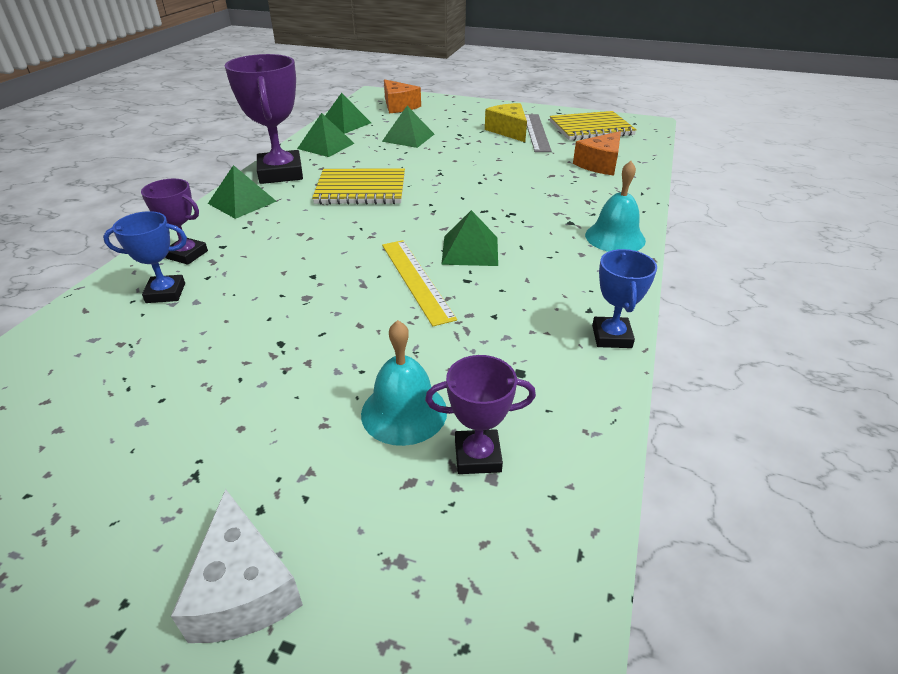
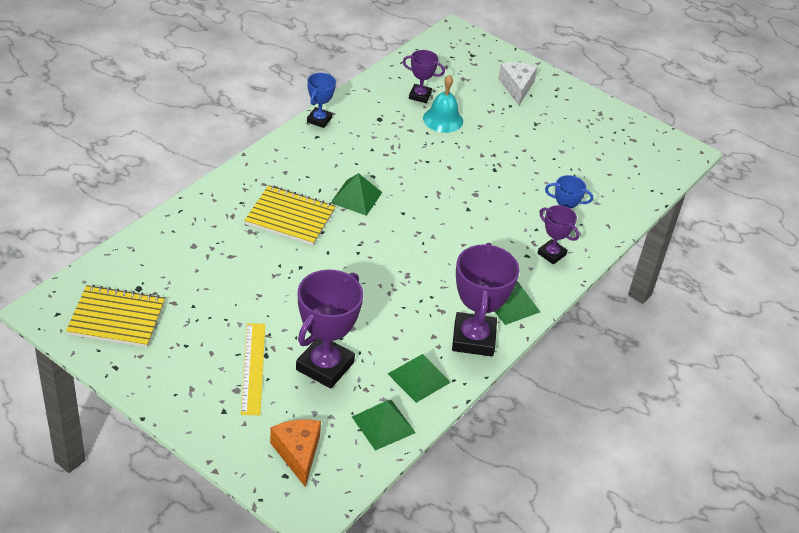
camera: 165 degrees left, 5 degrees up
(361, 189) = (407, 289): yellow notebook -> yellow notebook (290, 217)
(408, 137) = (325, 366): green pyramid -> purple trophy
(416, 280) = (404, 185): yellow ruler -> yellow ruler (253, 368)
(508, 131) = (208, 343): yellow cheese -> none
(536, 132) = (181, 330): grey ruler -> none
(600, 164) = (173, 256): orange cheese -> none
(615, 237) = (249, 177): turquoise bell -> none

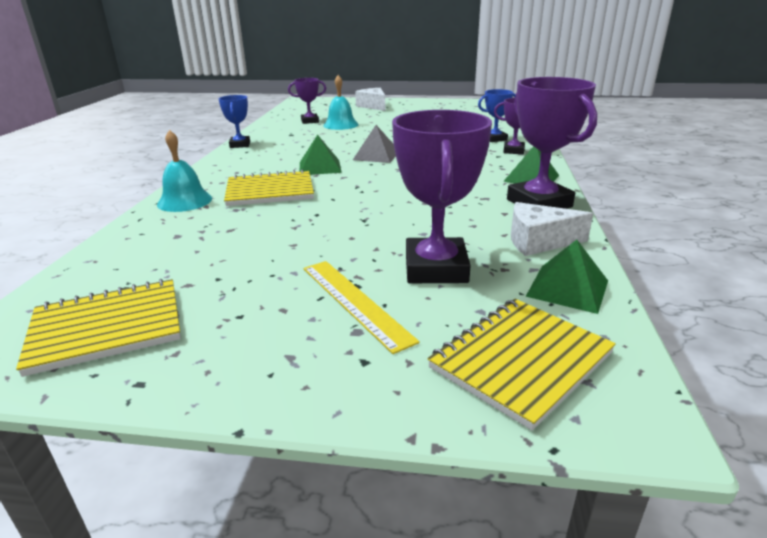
camera: 25 degrees left, 15 degrees down
(221, 201) = (185, 201): none -> turquoise bell
(298, 453) = (521, 360): orange cheese -> yellow notebook
(419, 378) = (539, 241): green pyramid -> white cheese
(421, 200) = (376, 155): none -> grey pyramid

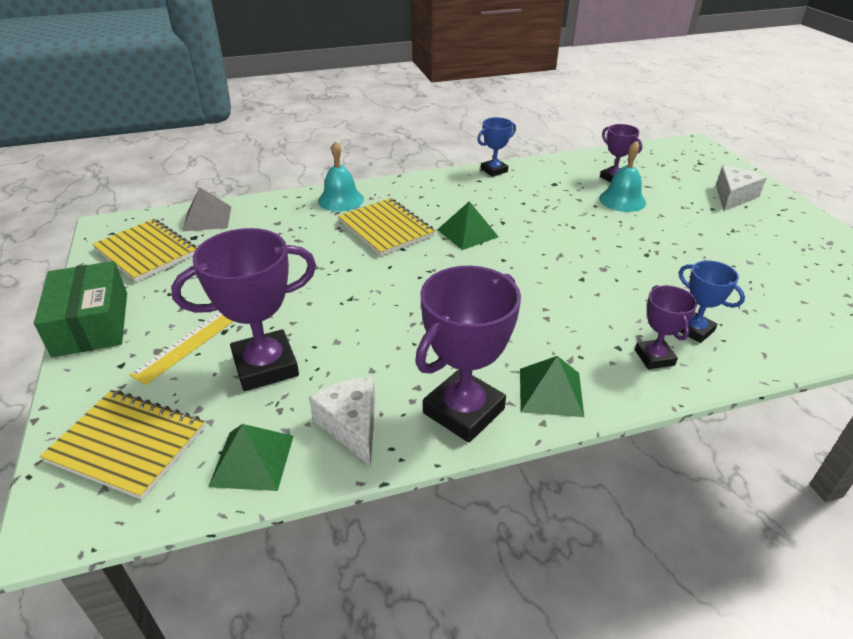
camera: 65 degrees right, 10 degrees up
(242, 386) = (91, 324): none -> green box
(376, 155) = (534, 255): grey pyramid -> grey pyramid (207, 218)

